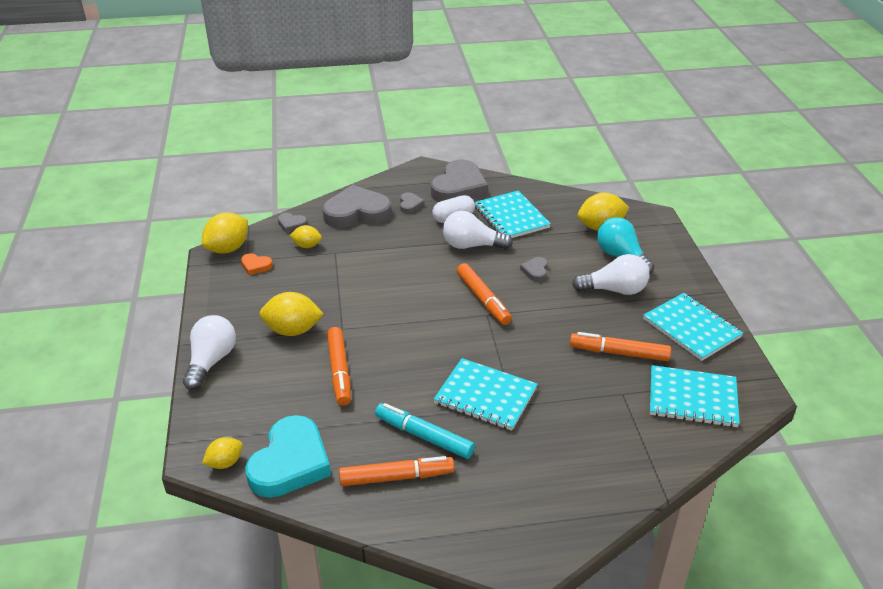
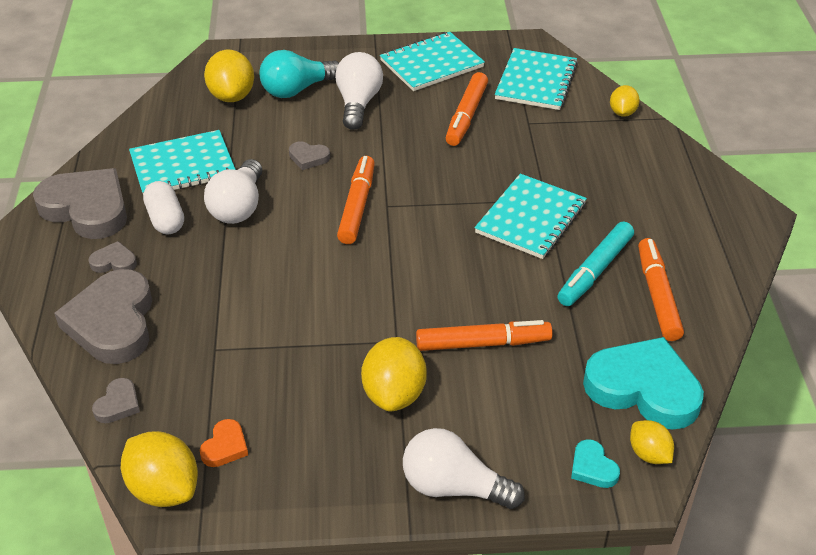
camera: 85 degrees left, 5 degrees up
(217, 430) = (593, 467): none -> turquoise heart
(307, 246) = (187, 383): yellow lemon -> yellow lemon (622, 113)
(483, 299) = (357, 206): orange marker -> orange marker turned 60 degrees counterclockwise

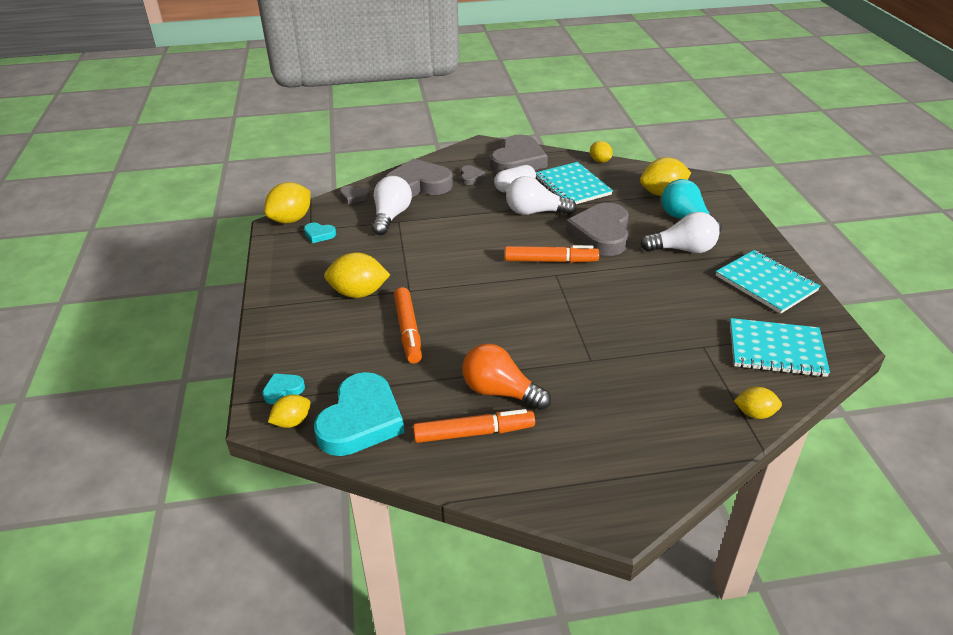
camera: 85 degrees right, 5 degrees down
(125, 132) = (600, 161): none -> yellow lemon
(225, 447) = (319, 234): orange heart -> turquoise heart
(308, 158) = (601, 234): grey heart -> grey heart, size x2.27
(453, 487) = (276, 324): white light bulb -> white light bulb (391, 216)
(466, 116) = (694, 308): orange marker -> none
(531, 218) = (561, 351): turquoise notebook -> none
(595, 271) = (500, 392): turquoise marker -> orange light bulb

